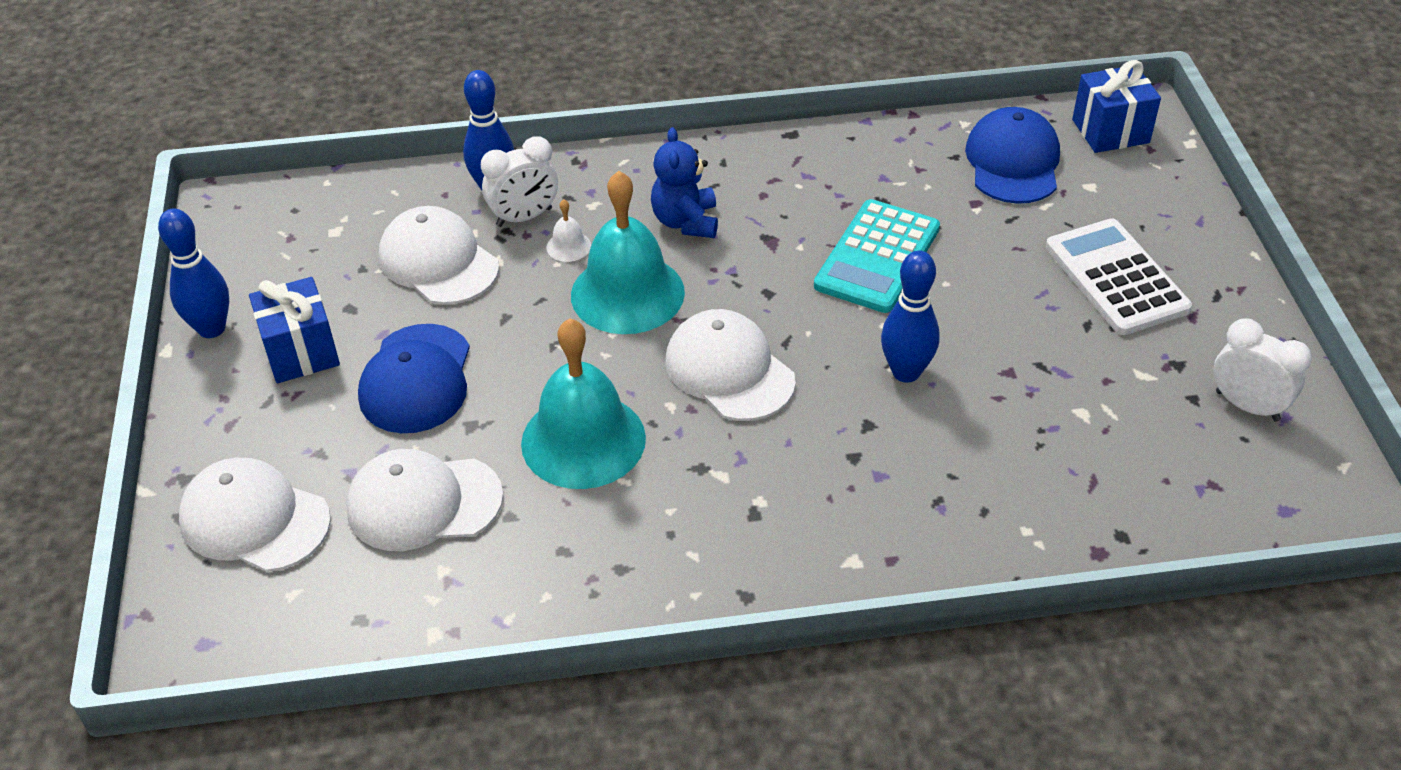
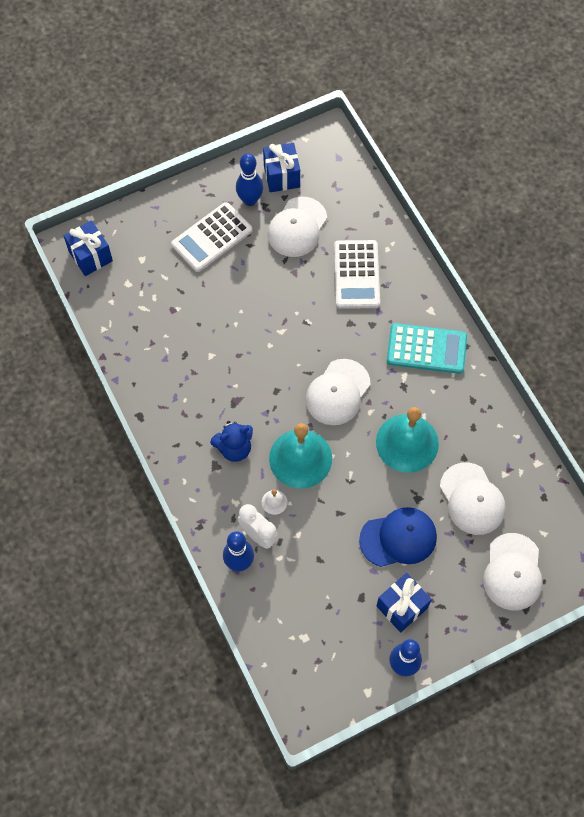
camera: 110 degrees left, 20 degrees up
(438, 262) = (310, 566): white cap -> white cap (297, 227)
(877, 257) = (232, 346): turquoise calculator -> turquoise calculator (426, 349)
(906, 372) = (310, 315): blue bowling pin -> blue bowling pin (250, 200)
(976, 463) = (357, 275): none -> white calculator
(1013, 162) = (132, 298): blue cap -> none
(1247, 406) = (281, 176): white clock -> blue gift

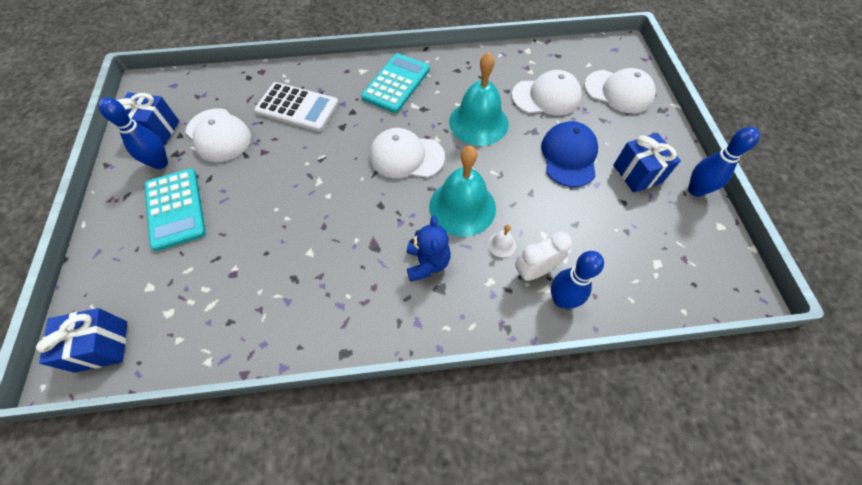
camera: 70 degrees left, 5 degrees down
(212, 237) = (175, 209): white calculator -> turquoise calculator
(337, 392) = (406, 156): white cap -> white cap turned 135 degrees clockwise

